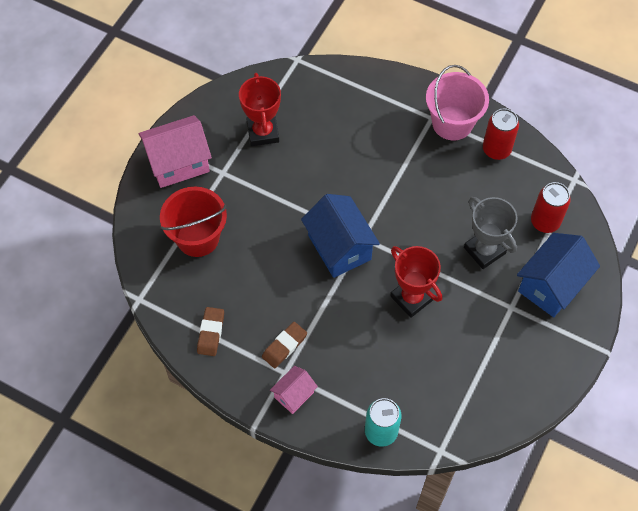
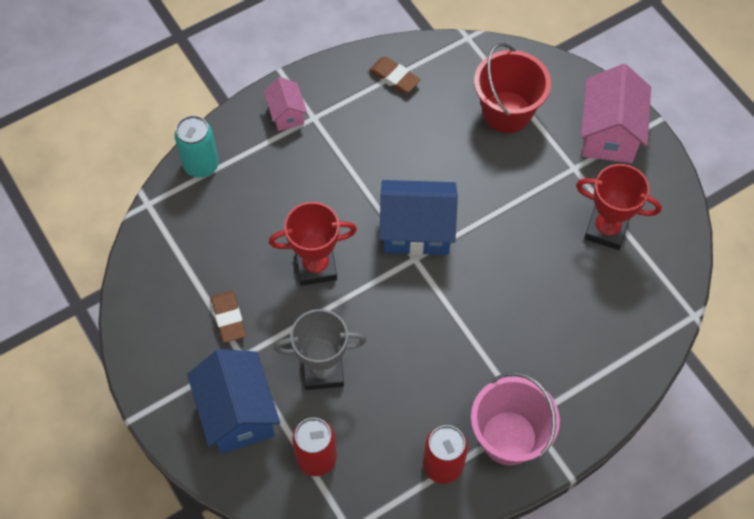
camera: 120 degrees right, 0 degrees up
(284, 346) = (340, 129): brown eraser -> brown eraser (228, 318)

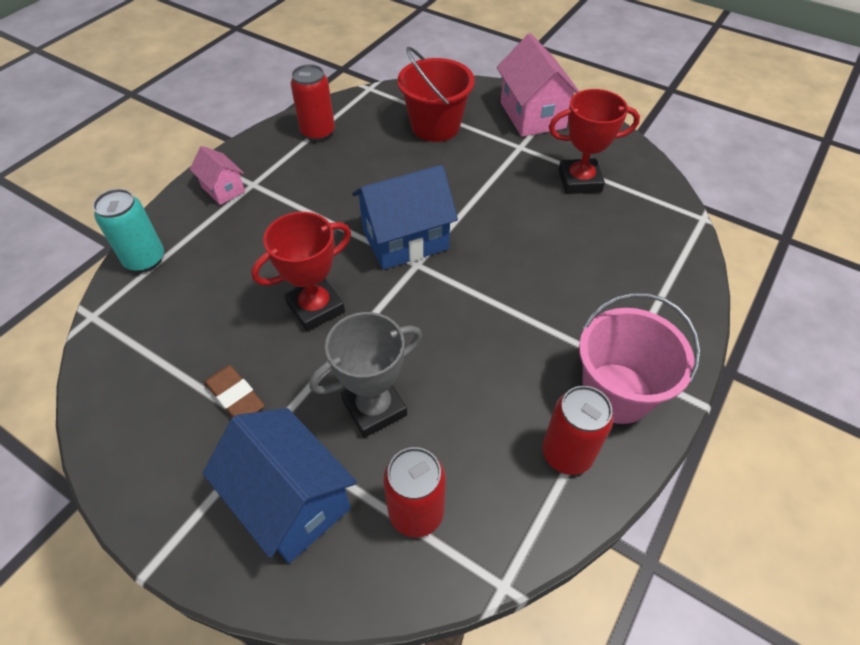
camera: 25 degrees left, 10 degrees down
(394, 78) = (318, 132): brown eraser -> red can

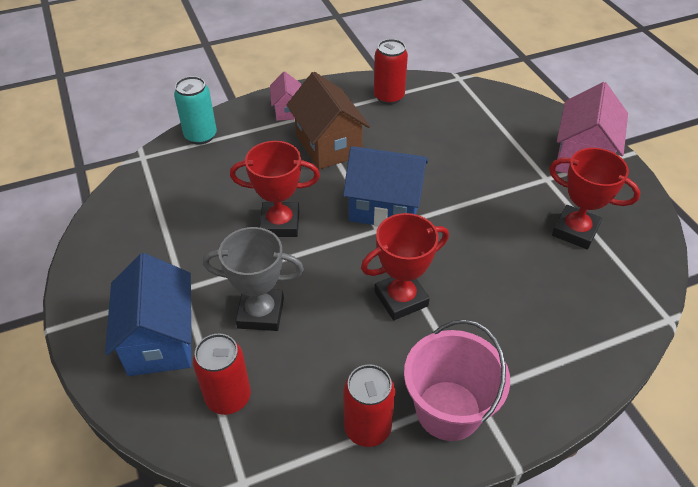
camera: 35 degrees right, 5 degrees down
(235, 396) = (182, 254): brown eraser -> none
(298, 206) = (328, 145): none -> brown house
(435, 126) = (486, 131): red bucket -> none
(493, 317) = (401, 299): none -> red trophy

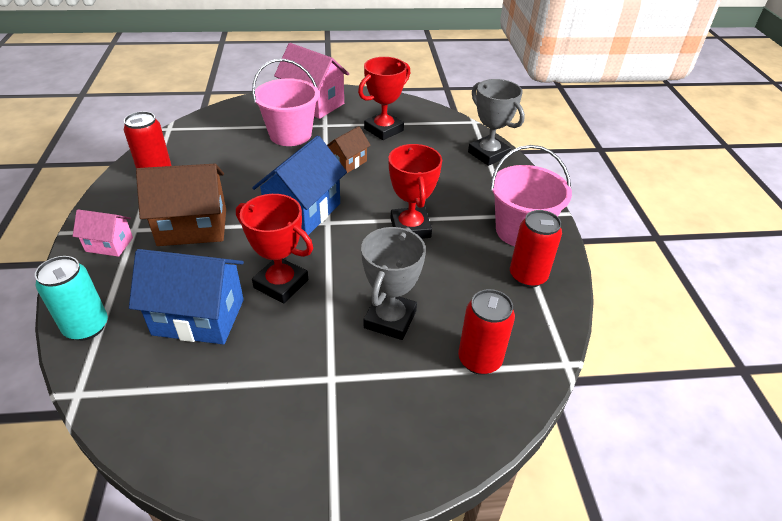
camera: 75 degrees left, 5 degrees down
(160, 340) = (394, 407): blue house -> blue house (198, 317)
(280, 223) = (281, 284): red trophy -> red trophy turned 75 degrees counterclockwise
(487, 217) = (348, 162): none -> brown house
(507, 158) = (290, 135): none -> pink bucket
(597, 350) = (488, 154): none -> grey trophy

